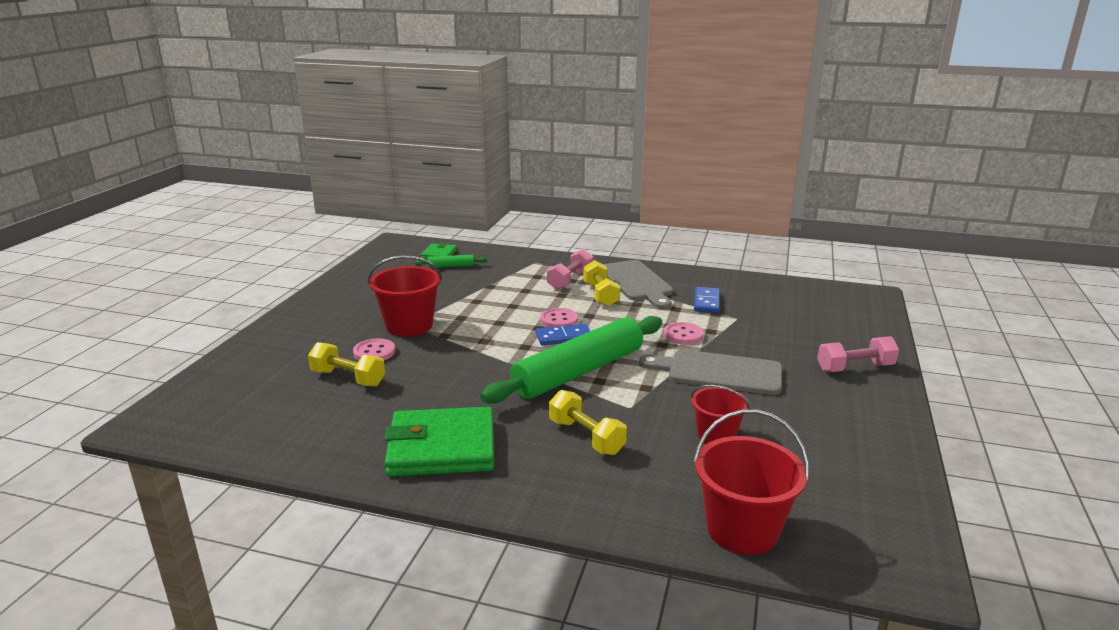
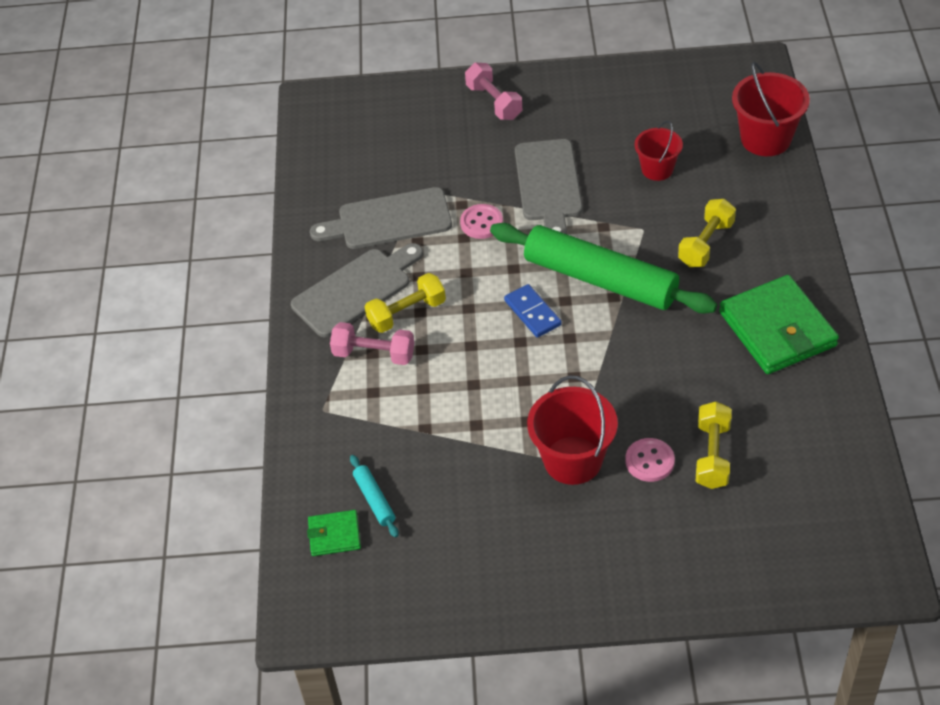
camera: 105 degrees left, 25 degrees up
(451, 266) = (374, 500): green rolling pin -> turquoise rolling pin
(559, 320) = (492, 330): pink button -> none
(706, 302) = (389, 220): blue domino -> grey cutting board

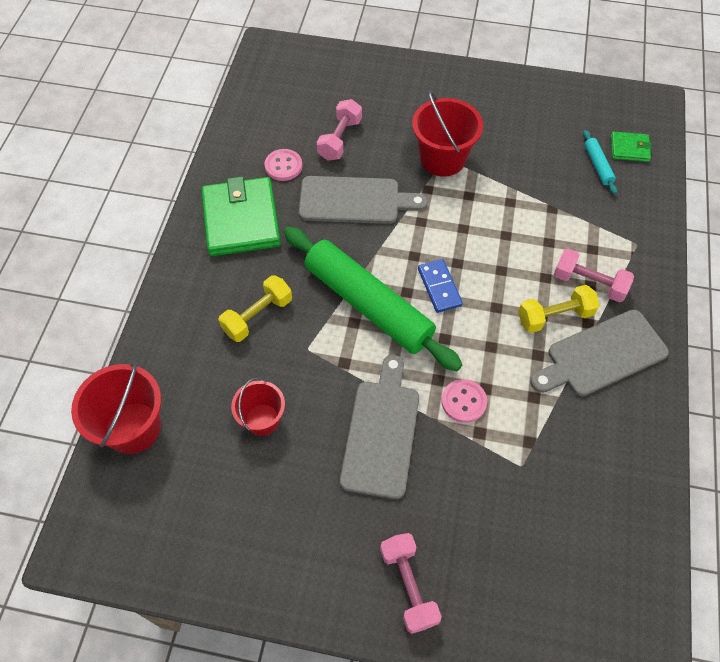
camera: 170 degrees left, 10 degrees up
(389, 220) = (560, 433): grey cutting board -> grey cutting board (355, 201)
(649, 461) = (386, 146): pink button -> pink button (283, 166)
(712, 455) = (340, 139): yellow dumbbell -> pink dumbbell

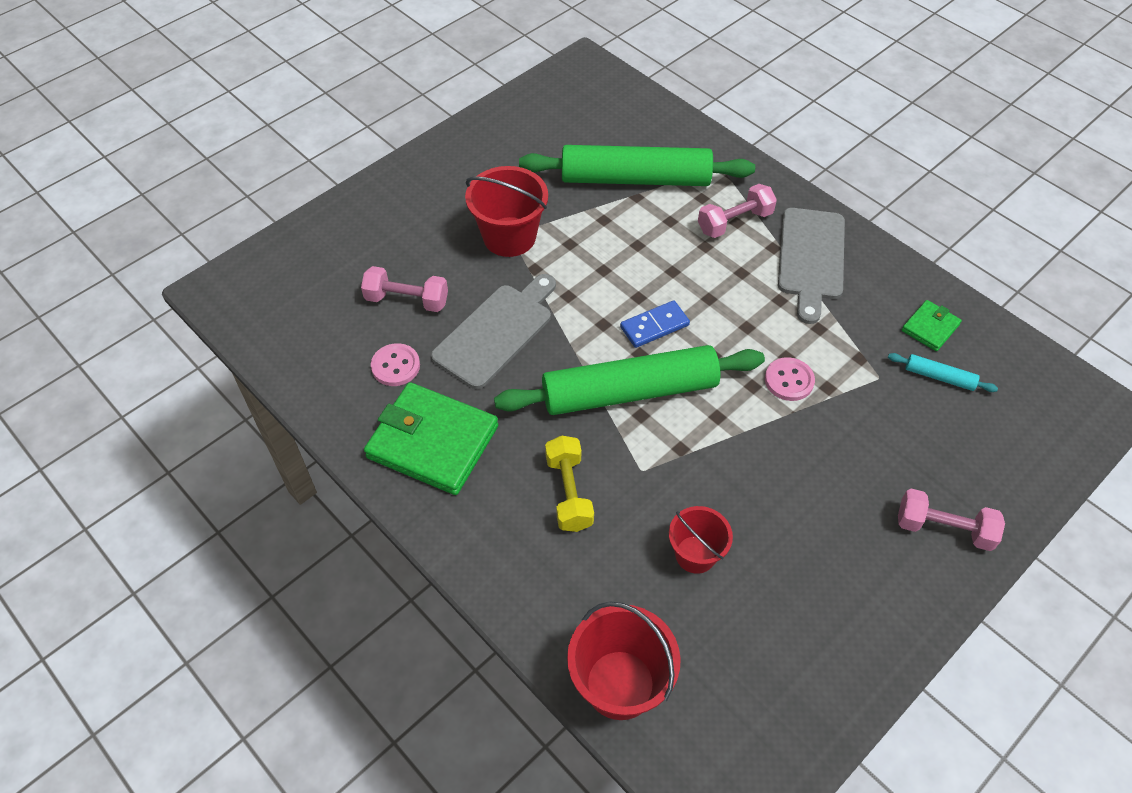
camera: 55 degrees left, 5 degrees down
(340, 139) = (407, 300): pink dumbbell -> pink dumbbell turned 45 degrees counterclockwise
(381, 432) = (778, 461): grey cutting board -> none
(439, 287) = (654, 326): blue domino -> blue domino turned 45 degrees counterclockwise
(554, 316) = (750, 265): yellow dumbbell -> none
(569, 198) = (635, 179): none -> green rolling pin
(597, 165) = (617, 139): turquoise rolling pin -> turquoise rolling pin (939, 377)
(629, 149) = (618, 109): green wallet -> green wallet (930, 327)

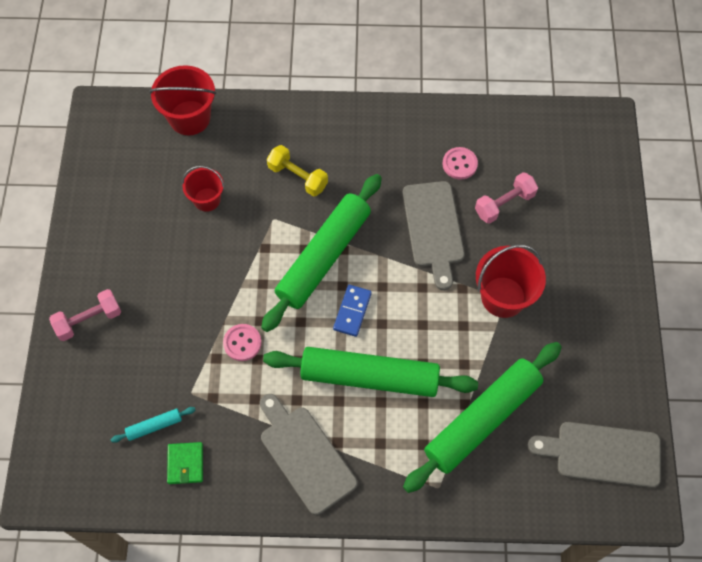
camera: 135 degrees right, 10 degrees up
(432, 442) = (391, 144): green wallet -> none
(573, 103) = (602, 454): none -> grey cutting board
(695, 269) = (369, 377): none -> green rolling pin
(734, 222) = (381, 442): pink dumbbell -> none

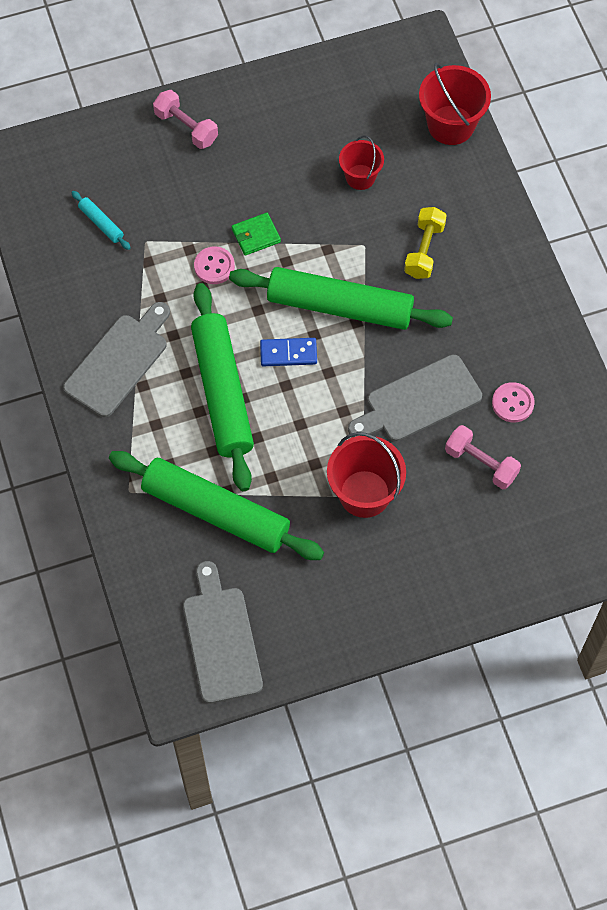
camera: 70 degrees right, 0 degrees up
(185, 464) = (74, 263): green wallet -> green wallet (256, 235)

